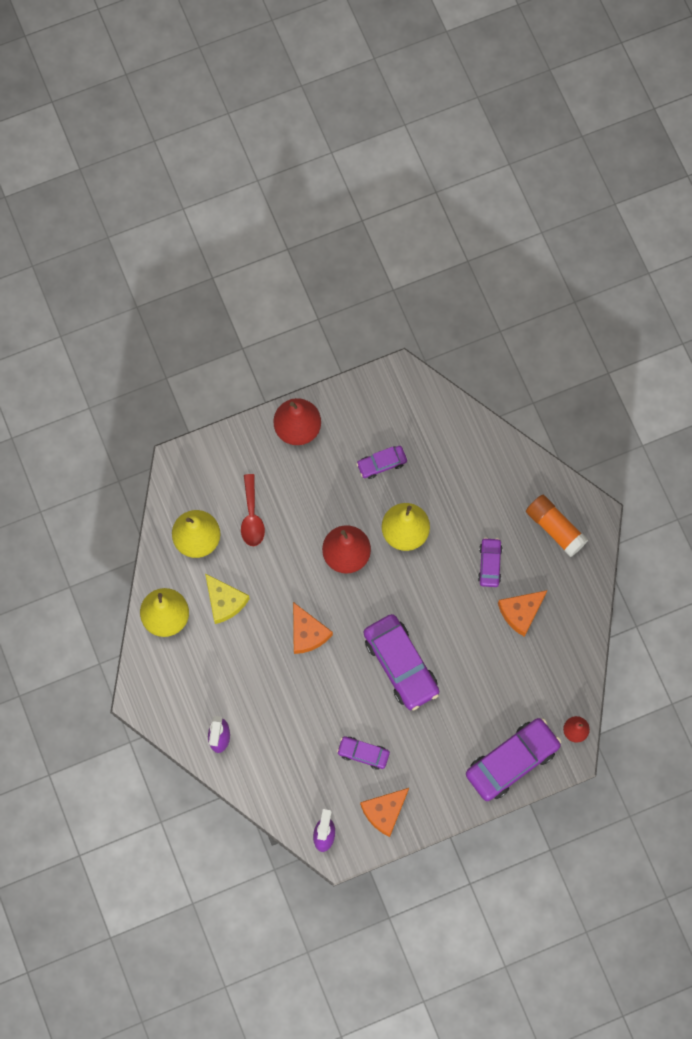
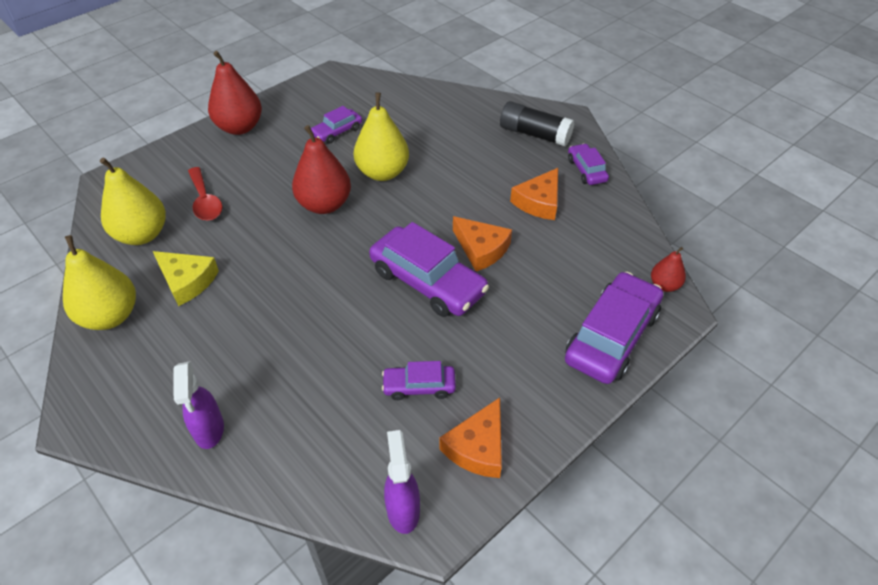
camera: 20 degrees left, 25 degrees down
(307, 633) = (301, 283): orange cheese -> orange cheese (481, 249)
(489, 564) = (484, 174): purple car -> purple car (586, 170)
(555, 528) = (534, 134): orange glue stick -> black glue stick

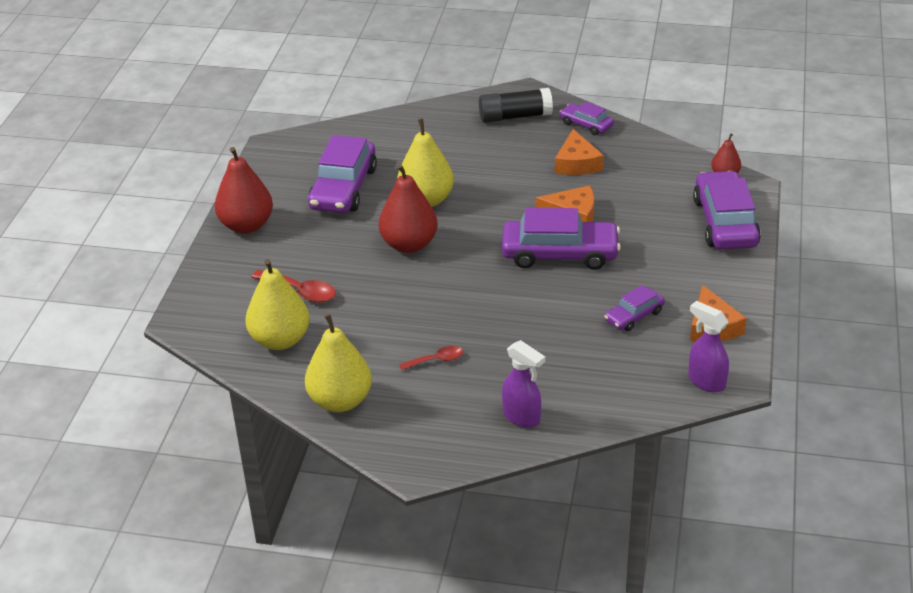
camera: 35 degrees left, 10 degrees down
(187, 281) = (369, 348): yellow cheese -> none
(217, 324) = (436, 360): none -> red spoon
(337, 131) = (343, 188): purple car -> purple car, size x1.91

